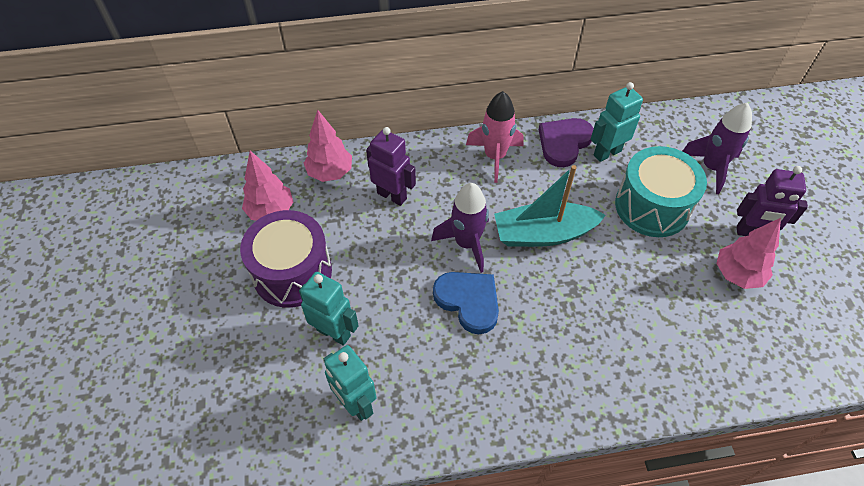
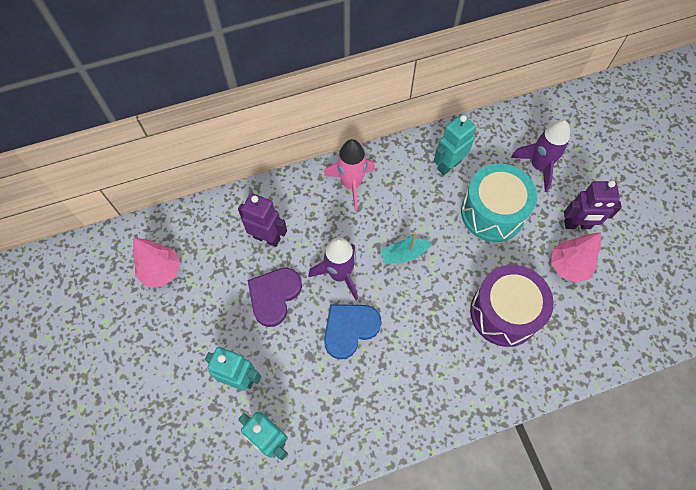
camera: 10 degrees left, 10 degrees up
(292, 272) = (192, 328): purple drum -> purple drum (504, 313)
(330, 173) = (207, 223): pink tree -> none
(468, 301) = (349, 329): blue heart -> blue heart turned 75 degrees counterclockwise
(543, 234) = (404, 254): turquoise boat -> turquoise boat, size x0.55
(564, 143) = (410, 161): purple heart -> purple heart (274, 296)

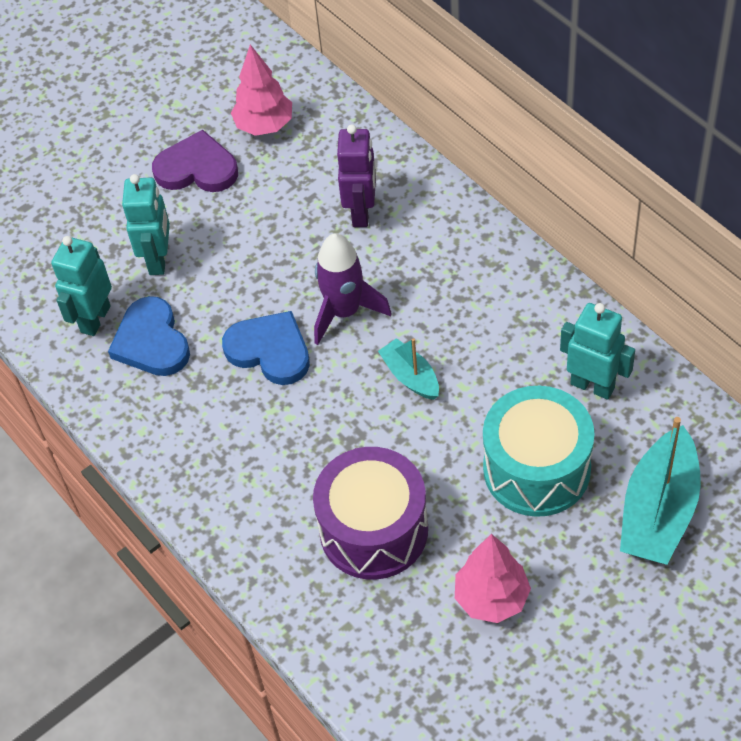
camera: 75 degrees right, 10 degrees down
(274, 296) = (281, 252): purple heart -> purple heart (197, 168)
(308, 404) = (151, 341): none -> blue heart
(351, 184) = (494, 276): pink rocket -> none
(538, 166) = (659, 511): purple rocket -> turquoise boat
(577, 225) = (574, 594): purple robot -> none

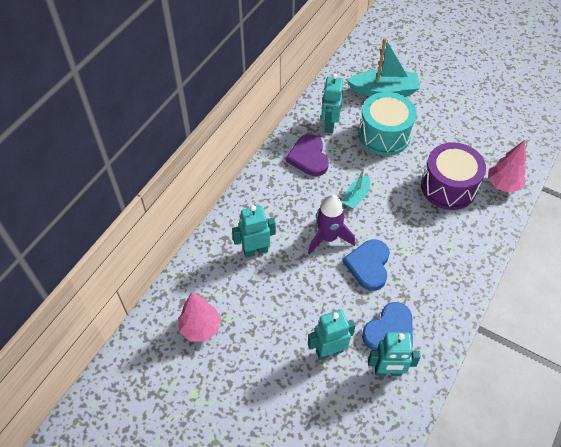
camera: 115 degrees left, 0 degrees up
(197, 168) = (248, 356): purple heart -> purple heart (308, 157)
(361, 212) = (255, 251): purple robot -> turquoise robot
(491, 598) = (456, 135): pink tree -> pink tree (503, 184)

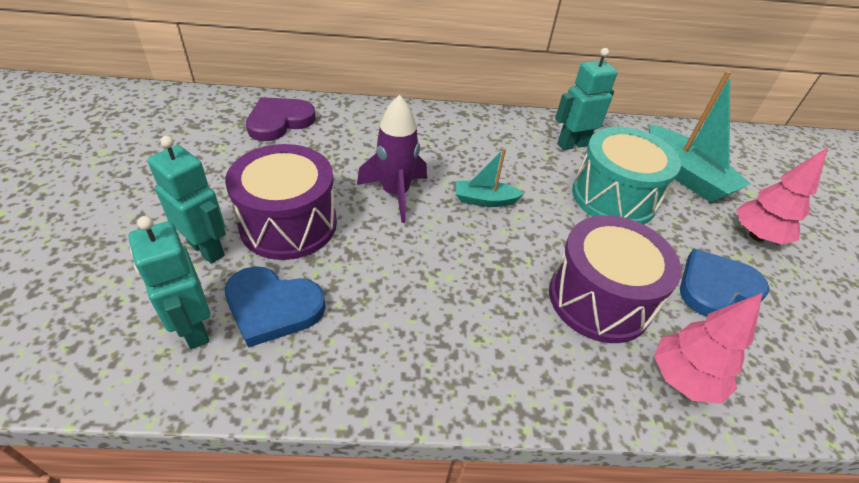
camera: 55 degrees right, 10 degrees down
(200, 328) = (198, 131): pink tree -> pink tree (756, 236)
(255, 251) = (331, 140): turquoise robot -> none
(308, 157) = (505, 142): purple heart -> purple heart (279, 121)
(328, 303) = (288, 224): none -> purple drum
(368, 265) = (377, 247): blue heart -> blue heart (716, 287)

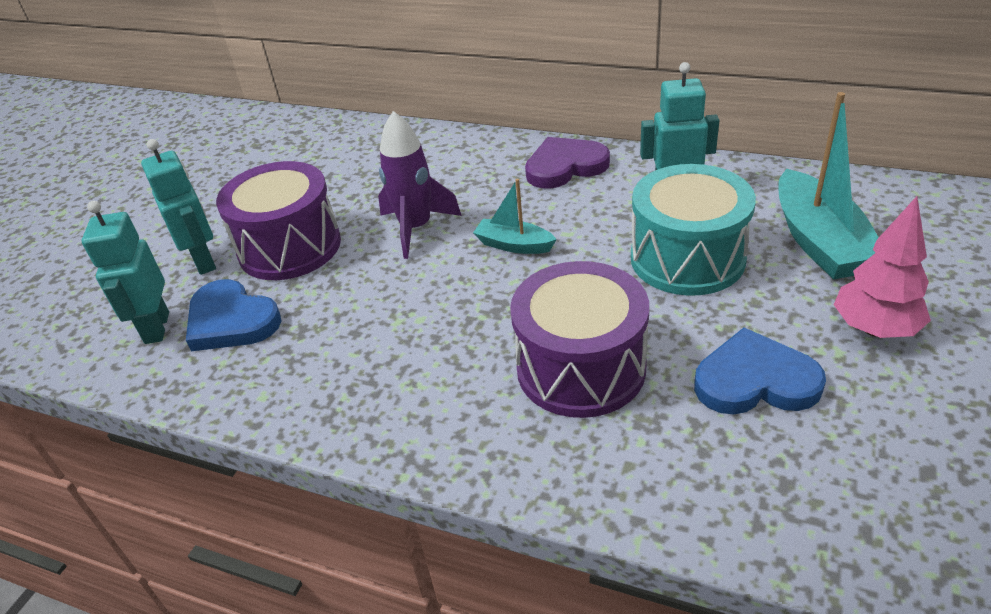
camera: 30 degrees right, 5 degrees down
(279, 121) = (340, 145): purple heart -> purple heart (565, 166)
(683, 379) = (625, 469): pink tree -> none

